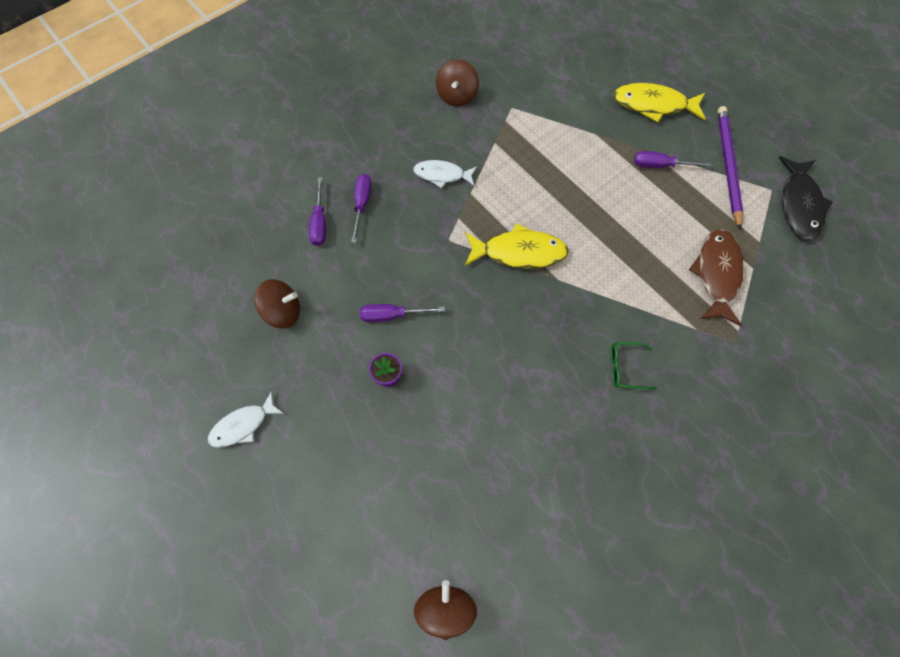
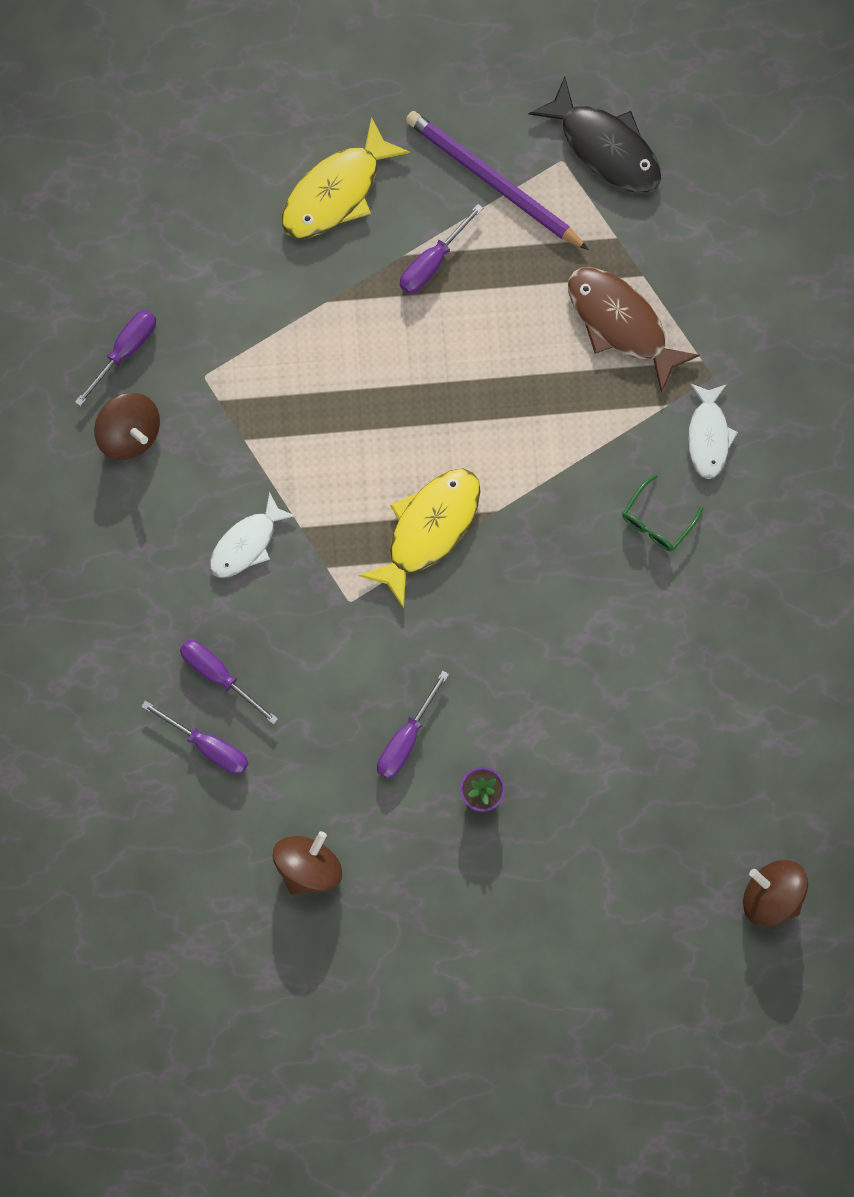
camera: 55 degrees left, 10 degrees up
(243, 425) = (426, 995): white fish -> white fish (708, 436)
(496, 71) = (125, 351): none -> purple screwdriver

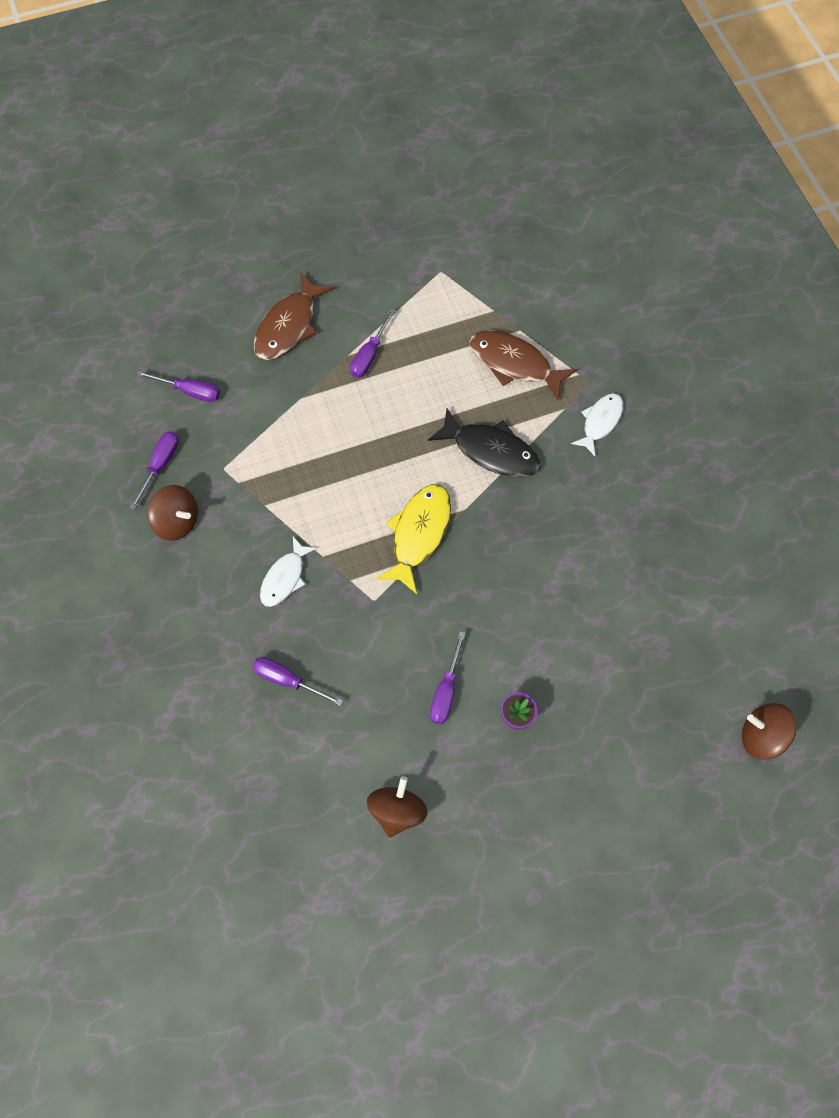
camera: 15 degrees left, 10 degrees down
(208, 746) = (293, 737): purple screwdriver -> purple screwdriver (190, 391)
(337, 192) = (289, 326): yellow fish -> brown fish
(493, 182) = (397, 295): purple pencil -> none
(605, 147) = (467, 257): black fish -> black fish (491, 451)
(657, 520) = (583, 487): green glasses -> none
(708, 436) = (600, 422): white fish -> white fish turned 135 degrees counterclockwise

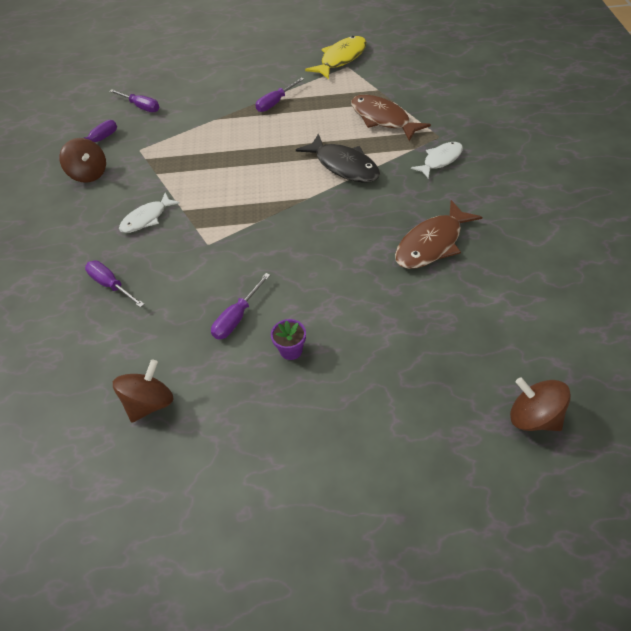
camera: 20 degrees right, 15 degrees down
(289, 326) = (227, 82): brown fish -> brown fish (432, 244)
(419, 534) = (264, 207): yellow fish -> yellow fish (341, 59)

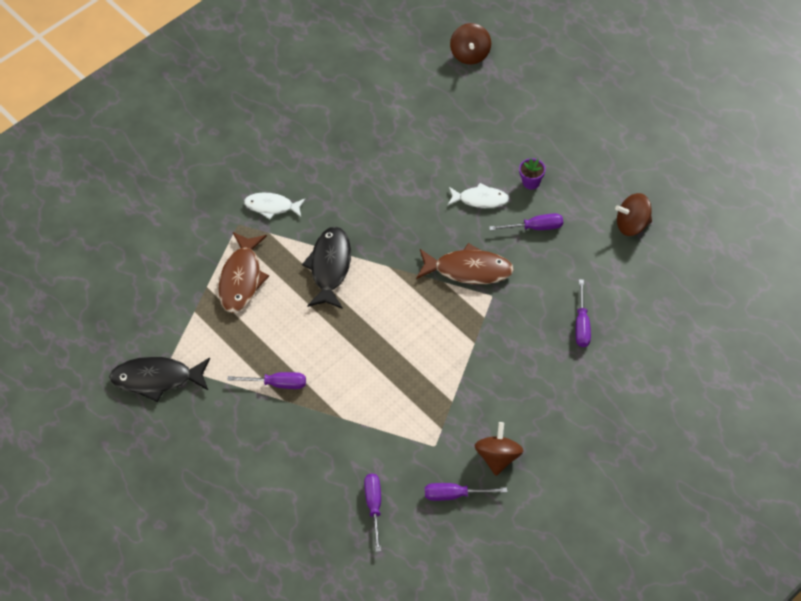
camera: 130 degrees left, 5 degrees up
(146, 218) = (505, 360): white fish -> white fish (480, 199)
(341, 59) = (157, 379): yellow fish -> black fish
(432, 244) = (374, 162): brown fish -> brown fish (468, 270)

